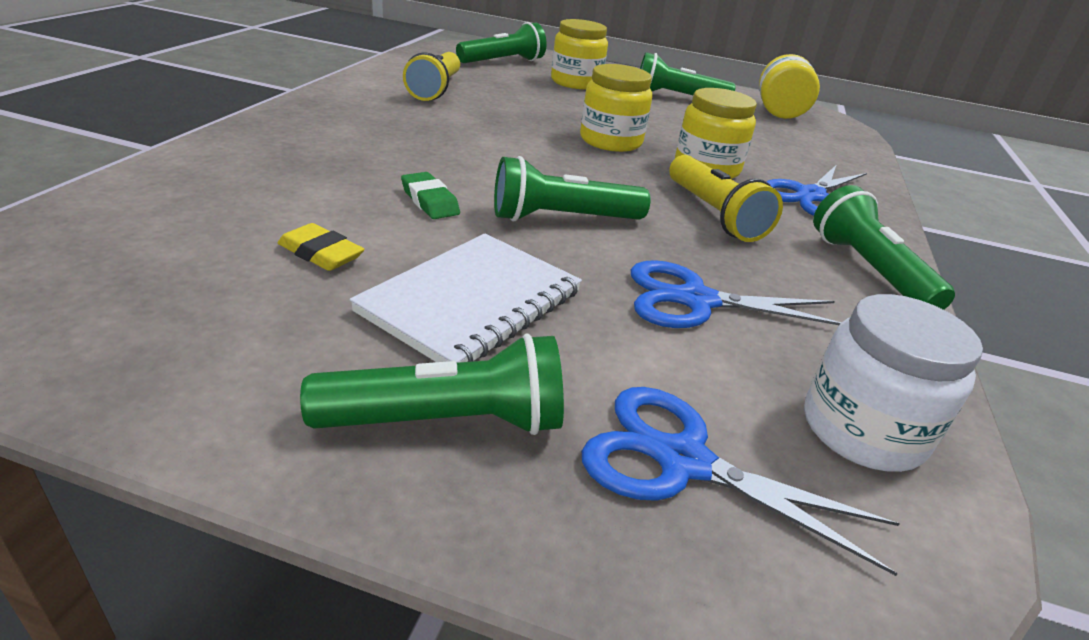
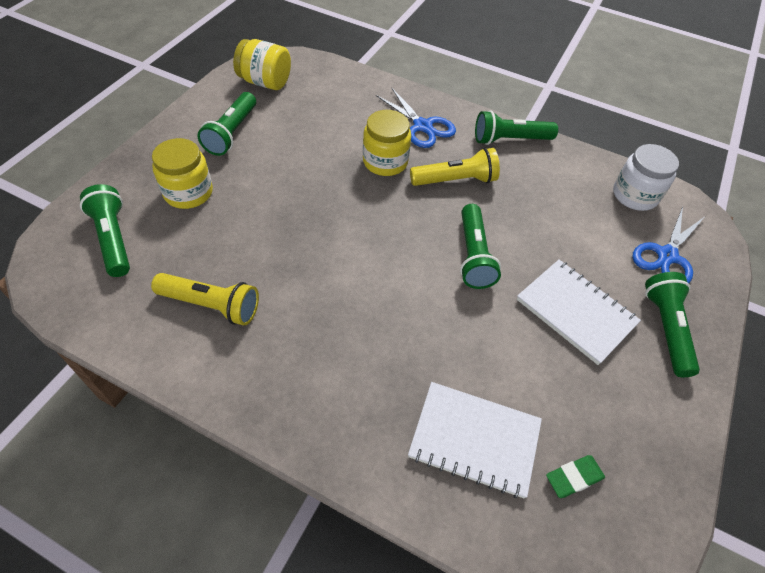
camera: 80 degrees left, 20 degrees up
(240, 199) = (474, 440): none -> white notebook
(321, 253) = (540, 384): yellow eraser -> none
(429, 201) = (460, 324): green eraser -> green eraser (574, 478)
(610, 141) = (339, 201): yellow jar -> none
(695, 301) = (554, 218): blue scissors -> none

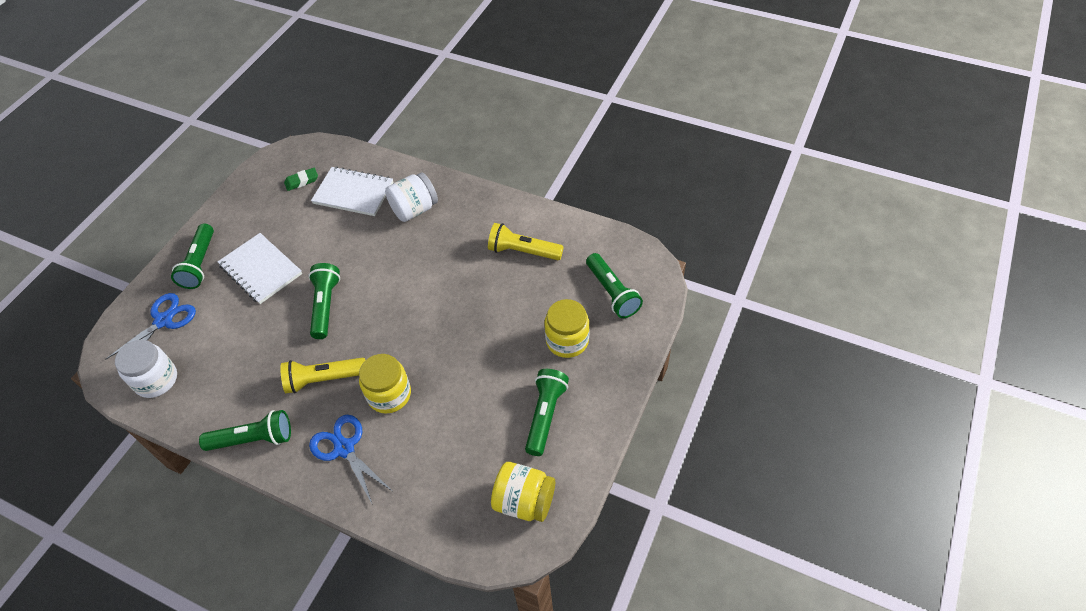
camera: 175 degrees left, 0 degrees up
(368, 394) = (414, 209): none -> white jar

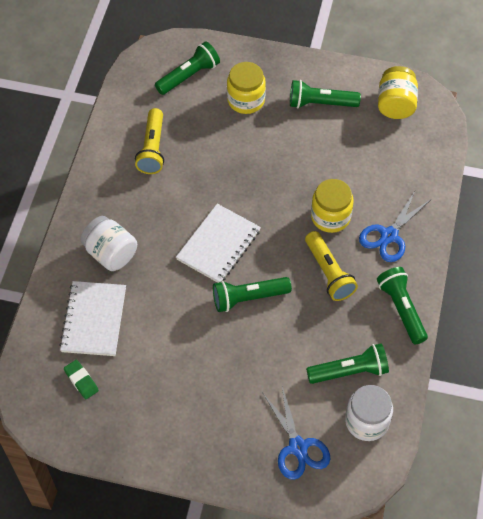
camera: 105 degrees left, 5 degrees up
(164, 320) = (298, 447): blue scissors -> blue scissors turned 135 degrees counterclockwise
(200, 263) = (218, 443): green flashlight -> green flashlight (349, 371)
(260, 270) = (215, 376): white notebook -> white notebook (219, 245)

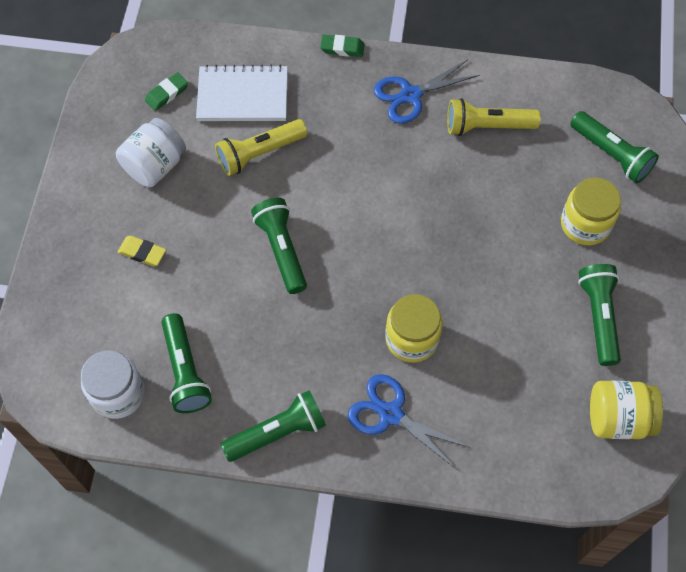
camera: 85 degrees right, 5 degrees up
(57, 241) = (342, 48): none -> green eraser
(111, 253) = (331, 101): white jar -> white jar (155, 166)
(219, 245) = (354, 211): white notebook -> none
(241, 402) = (142, 253): none -> yellow eraser
(298, 447) = (85, 317): blue scissors -> blue scissors (410, 95)
(328, 272) = (326, 340): yellow flashlight -> yellow flashlight (260, 153)

